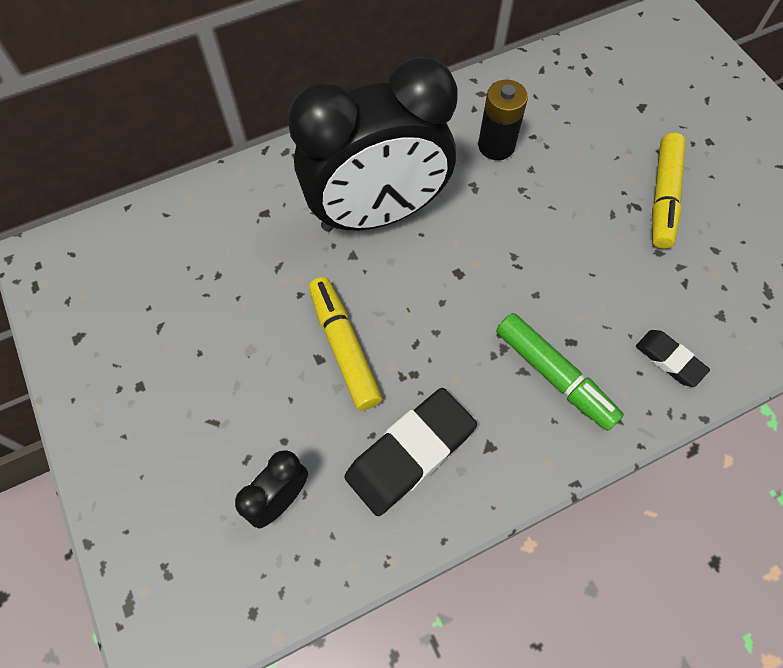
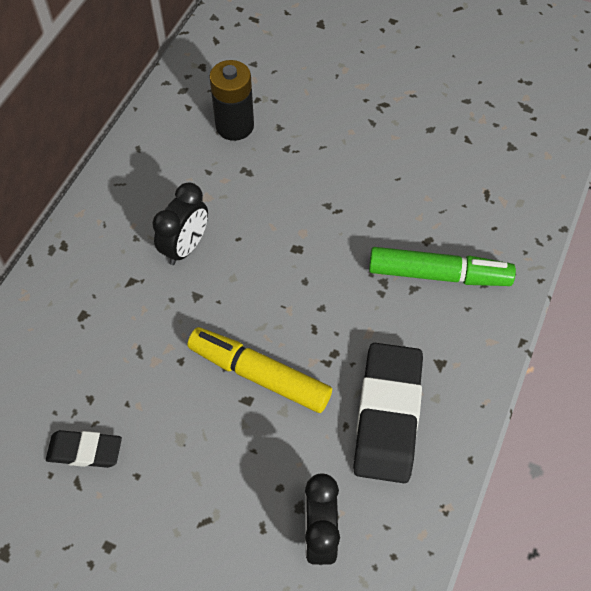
camera: 40 degrees left, 5 degrees down
(377, 213) = (185, 247): black clock -> black clock, size x0.42
(663, 197) = (397, 85): yellow marker -> none
(669, 360) = (505, 203): black eraser -> black eraser (85, 451)

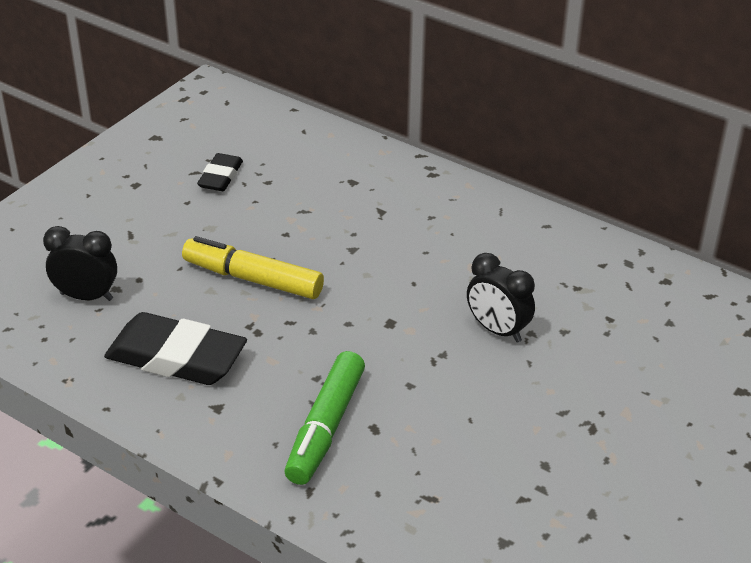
camera: 100 degrees right, 20 degrees down
(185, 247) = (411, 246): black clock -> black clock (497, 330)
(234, 126) = (569, 296): black battery -> none
(259, 375) = (252, 279): yellow marker -> yellow marker turned 105 degrees counterclockwise

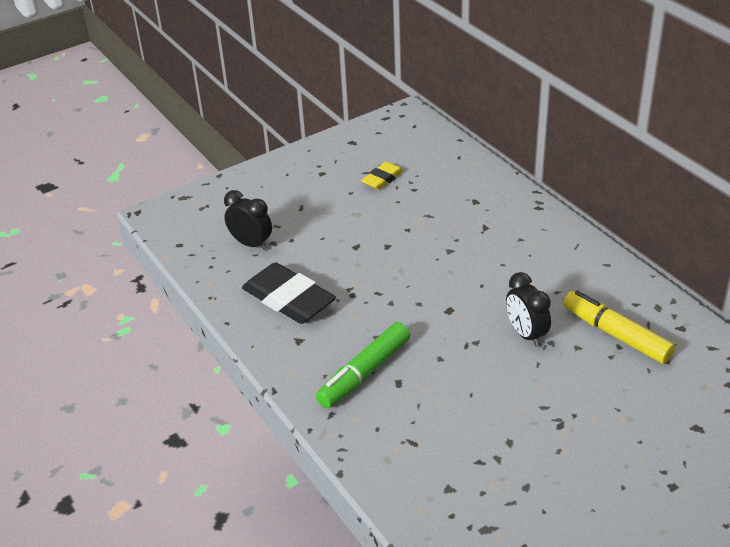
camera: 25 degrees right, 0 degrees up
(220, 177) = (382, 179): black eraser -> yellow eraser
(252, 279) = (367, 256): yellow marker -> yellow marker (616, 334)

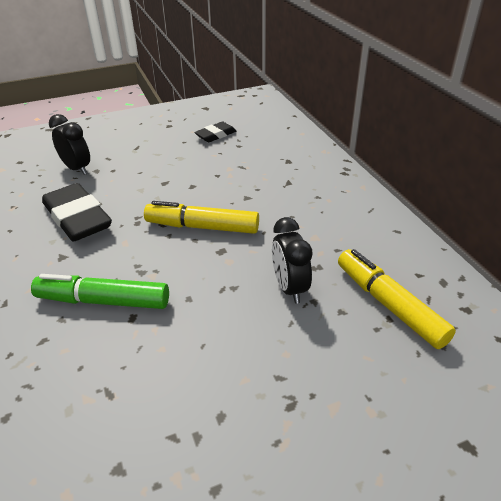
camera: 10 degrees right, 0 degrees up
(364, 373) = (103, 301): green marker -> green marker turned 45 degrees clockwise
(382, 179) = (216, 135): yellow eraser -> black eraser
(420, 289) = (202, 227): none -> yellow marker

